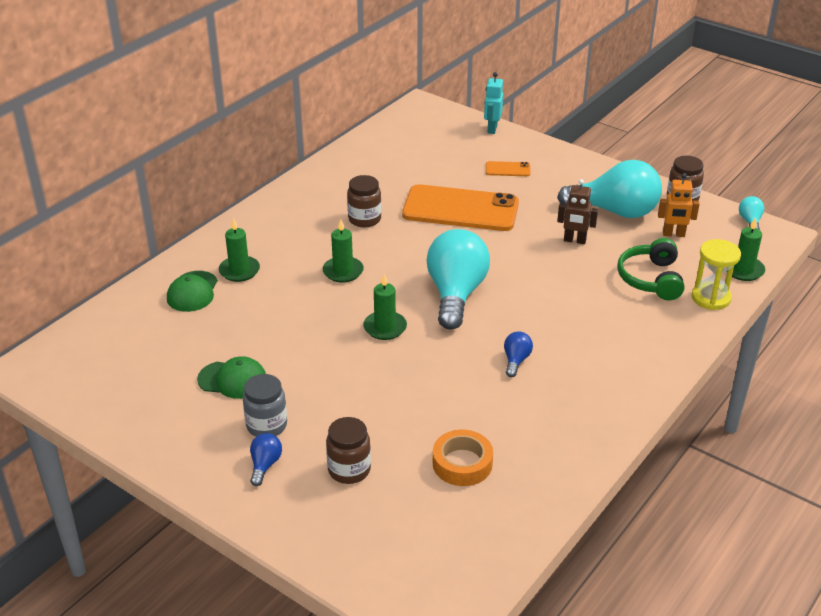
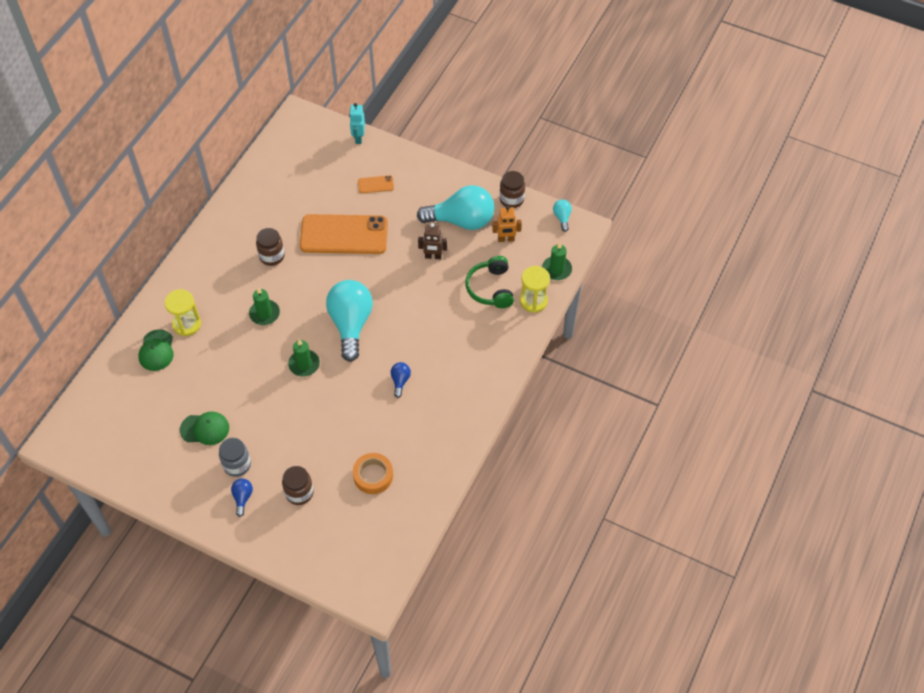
camera: 10 degrees left, 20 degrees up
(239, 271) = (187, 324): green candle -> yellow hourglass

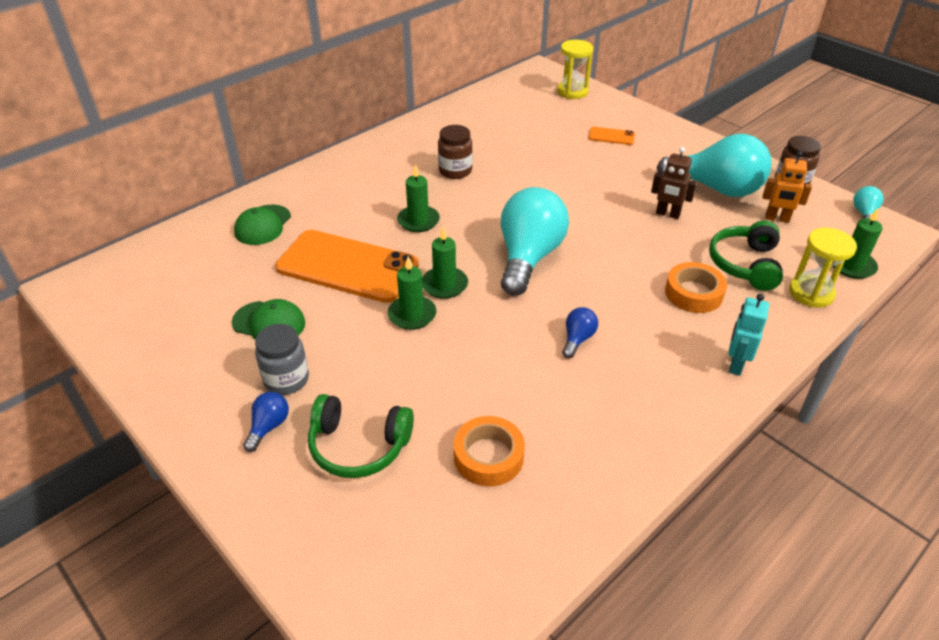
camera: 20 degrees right, 15 degrees down
(187, 324) = (316, 209): yellow hourglass -> yellow hourglass (572, 92)
(292, 394) = (412, 315): none -> green candle
(299, 493) = (358, 446): brown jar -> green headphones
(344, 234) = (554, 170): orange phone -> orange phone (347, 266)
(358, 138) = (604, 97): turquoise robot -> turquoise robot (735, 364)
(462, 323) = (693, 293): none -> orange tape

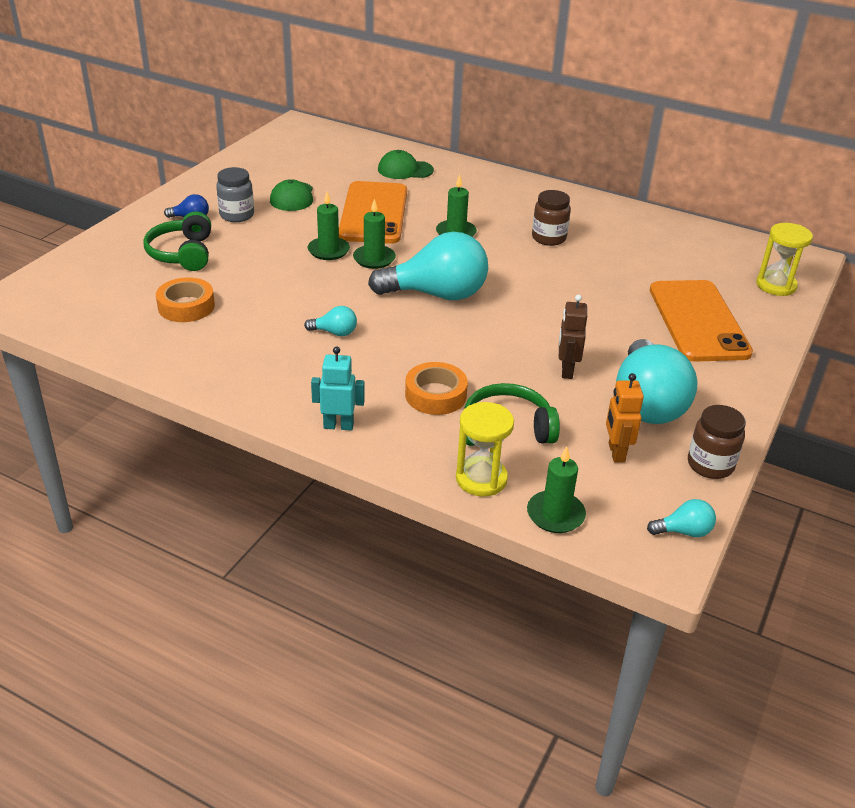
camera: 70 degrees right, 5 degrees down
(577, 339) = (335, 332): blue light bulb -> turquoise light bulb
(611, 136) = (698, 321): orange phone -> orange phone, size x2.39

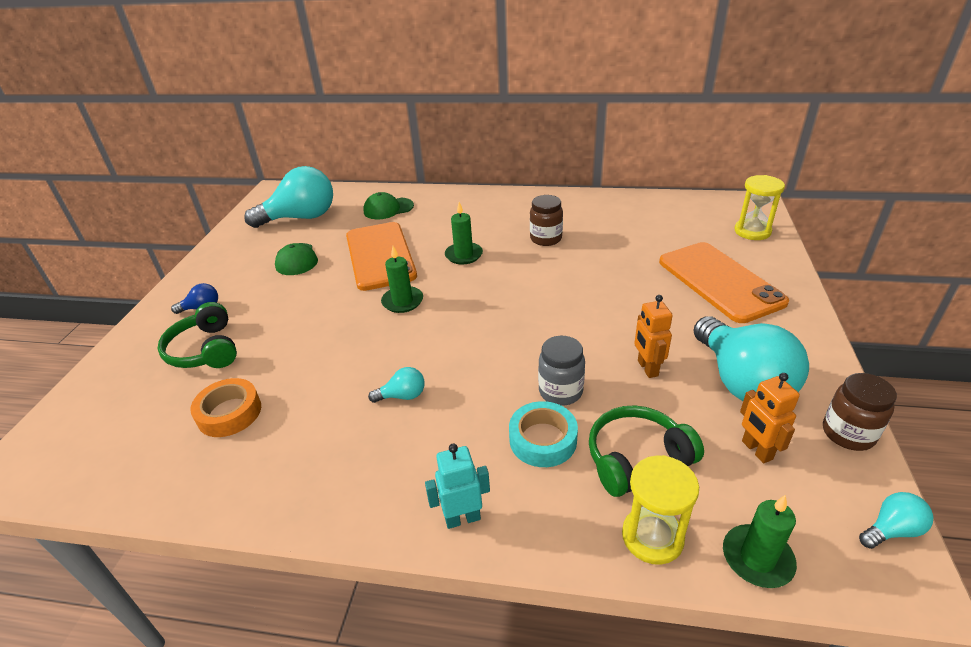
camera: 15 degrees left, 0 degrees up
(237, 215) = (248, 292): grey jar -> grey jar (560, 391)
(328, 250) = (355, 305): green candle -> none
(435, 395) = (543, 440): orange tape -> turquoise tape
(437, 294) = (480, 322): turquoise light bulb -> turquoise light bulb (301, 218)
(566, 370) = (647, 368): brown robot -> orange robot

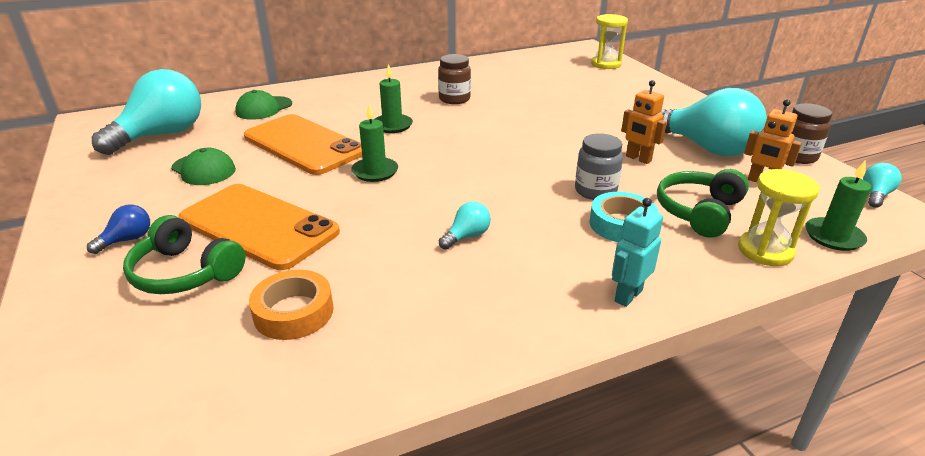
camera: 35 degrees left, 5 degrees down
(720, 281) = (621, 97): orange phone -> orange phone (259, 226)

